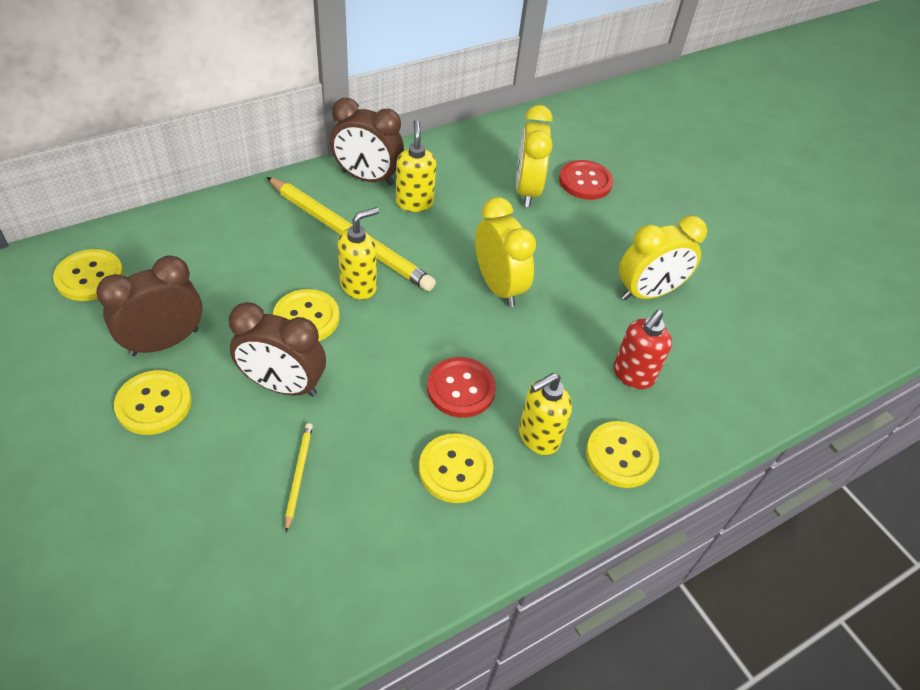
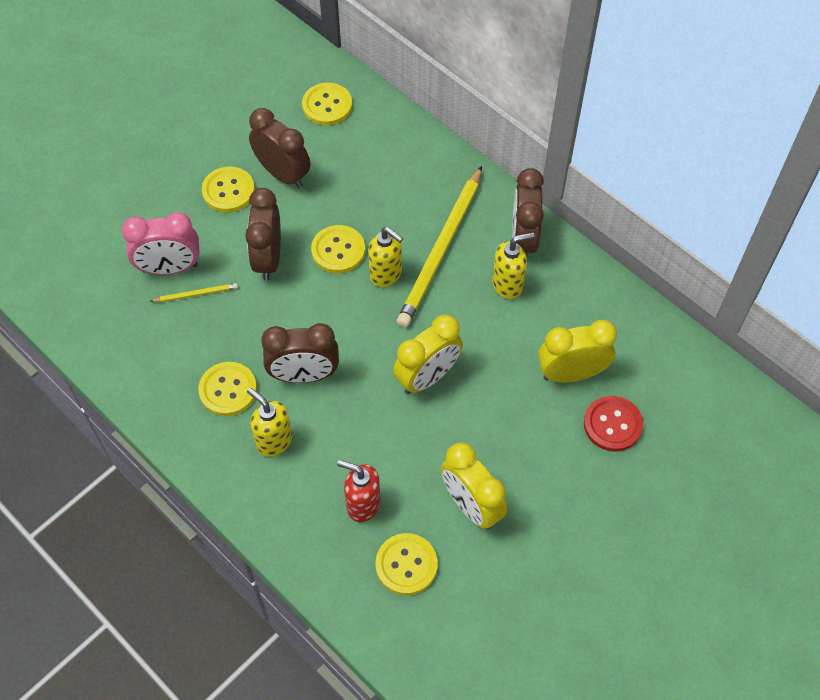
camera: 80 degrees right, 10 degrees up
(241, 498) = (170, 268): none -> pink clock
(461, 388) = (304, 375): red button -> brown clock
(621, 455) = (274, 506): yellow button -> yellow button (406, 565)

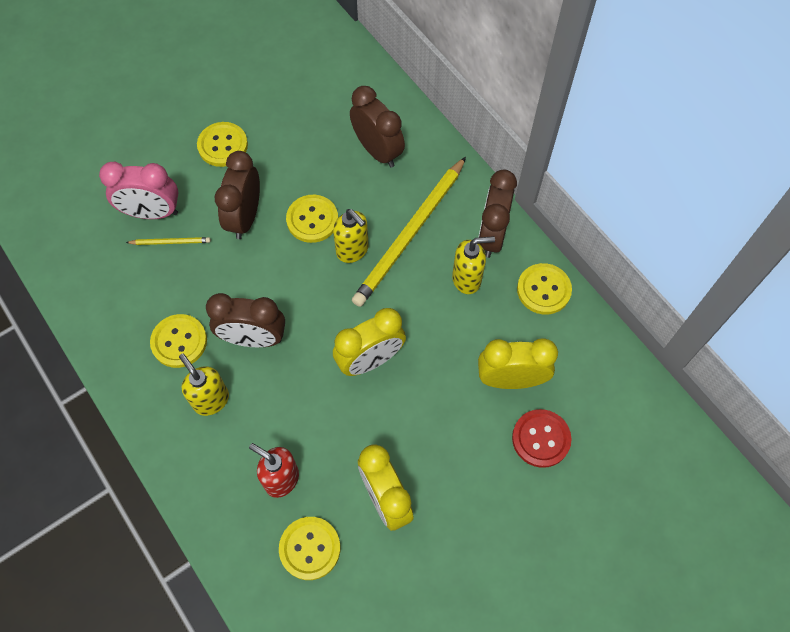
camera: 10 degrees right, 5 degrees up
(283, 174) = (277, 137): brown clock -> brown clock (377, 151)
(327, 105) = (332, 75): yellow button -> yellow button (543, 290)

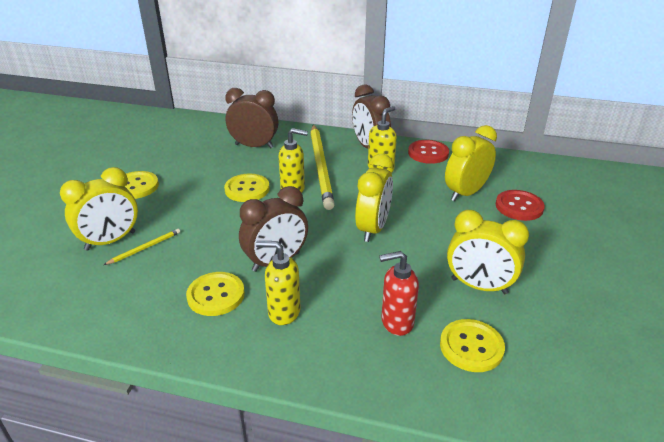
camera: 40 degrees left, 30 degrees down
(152, 213) = (110, 241): pink clock -> yellow clock
(245, 217) = (194, 210): brown clock -> none
(543, 290) = (428, 153): yellow button -> red button

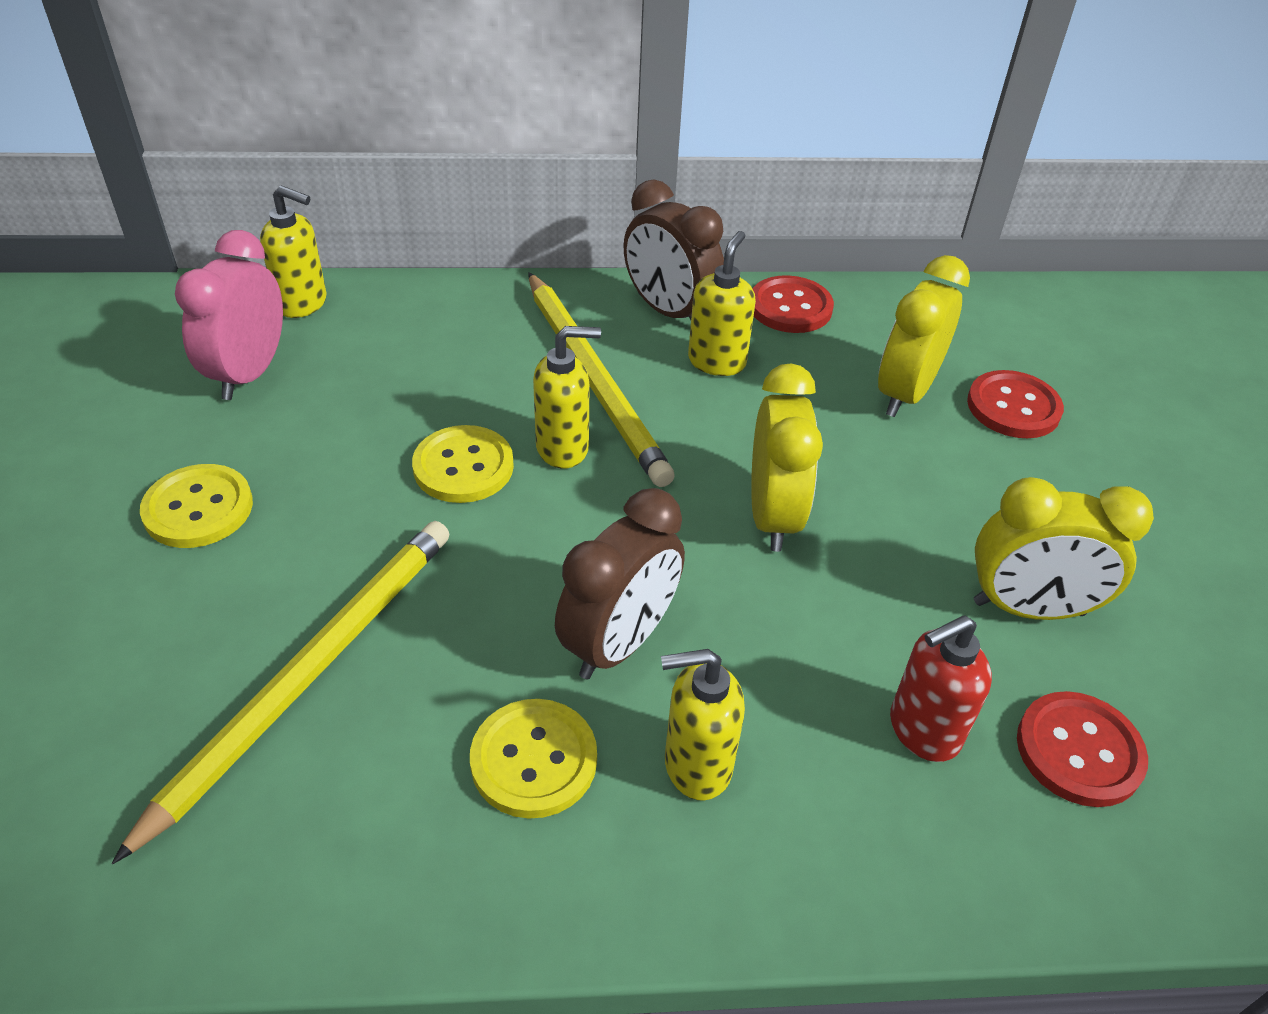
camera: 20 degrees left, 10 degrees up
(110, 241) = (215, 674): yellow clock -> none
(145, 248) = (309, 674): yellow pencil -> yellow pencil, size x2.40
(181, 145) = (249, 374): none -> pink clock
(215, 125) = (303, 303): none -> yellow soap dispenser
(254, 146) = (421, 348): brown clock -> none
(471, 347) = (1079, 751): yellow button -> red button

